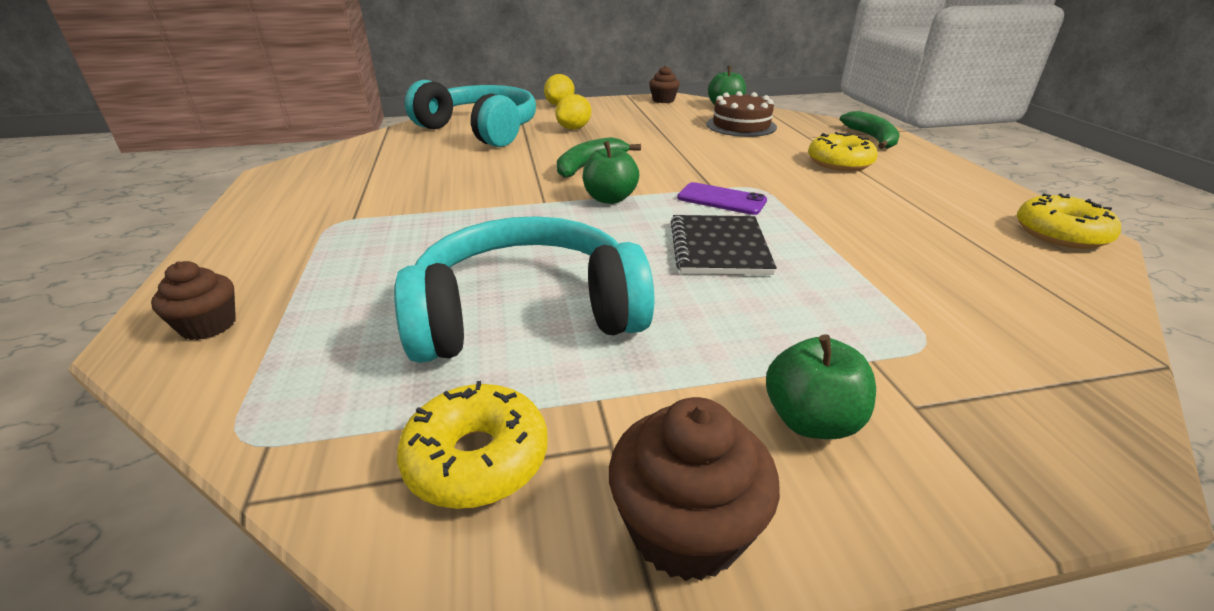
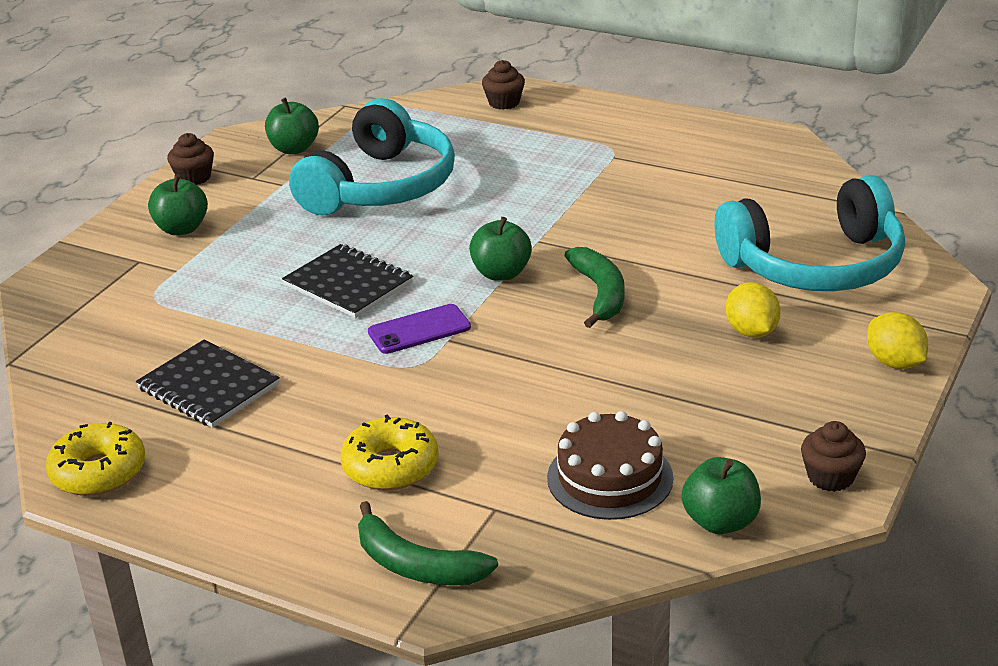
camera: 130 degrees right, 0 degrees up
(477, 459) = (294, 148): yellow donut -> green apple
(685, 528) = (194, 177): brown cupcake -> brown cupcake, size x0.66
(926, 241) = (208, 387): none -> black notebook

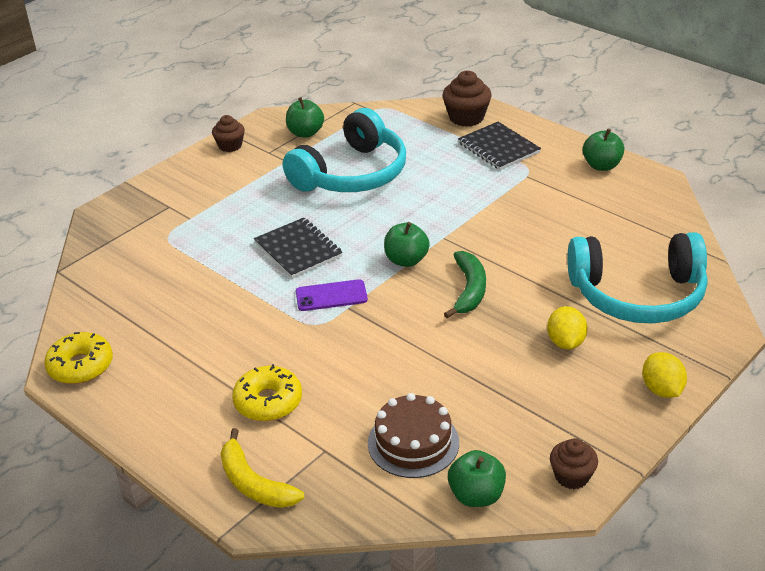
camera: 15 degrees right, 5 degrees up
(182, 229) = (206, 185): green apple -> green apple (601, 166)
(208, 387) = (174, 314): black notebook -> black notebook (498, 148)
(417, 565) = (254, 483): green banana -> yellow banana
(504, 103) = (466, 117): brown cupcake -> brown cupcake, size x1.53

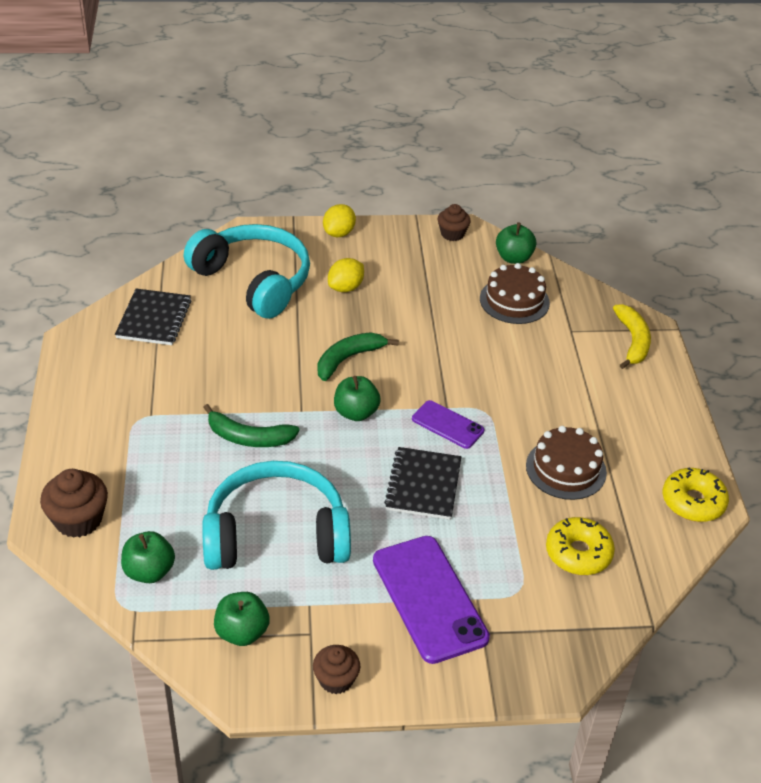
camera: 140 degrees left, 5 degrees up
(206, 325) = (566, 469): none -> brown cake
(220, 201) = (429, 598): none -> purple phone
(268, 402) = (576, 381): yellow donut -> yellow donut (578, 553)
(449, 203) = (249, 437): none -> green banana
(498, 148) = (119, 460): black notebook -> black notebook (154, 319)
(601, 166) = (84, 379): green apple -> green apple (149, 571)

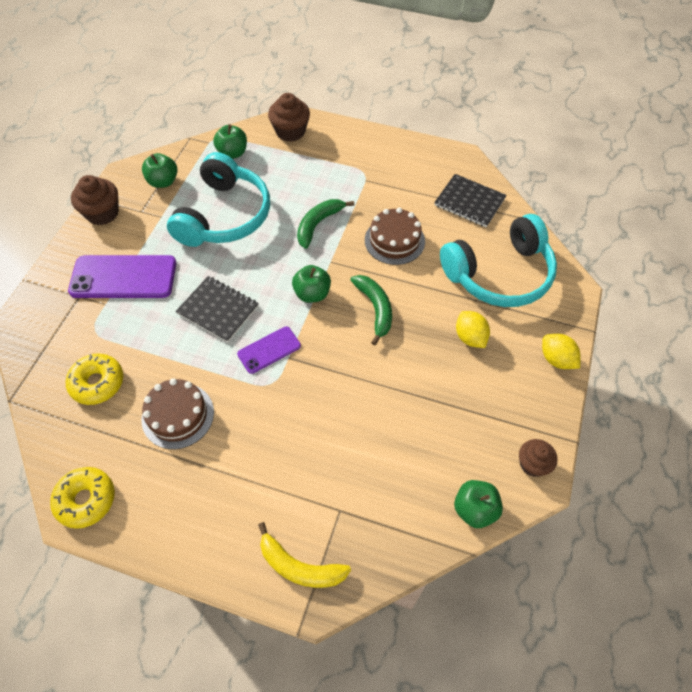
camera: 115 degrees right, 15 degrees up
(336, 679) = (102, 213): brown cupcake -> brown cupcake, size x1.53
(514, 300) = (404, 476): brown cake -> brown cake (394, 240)

